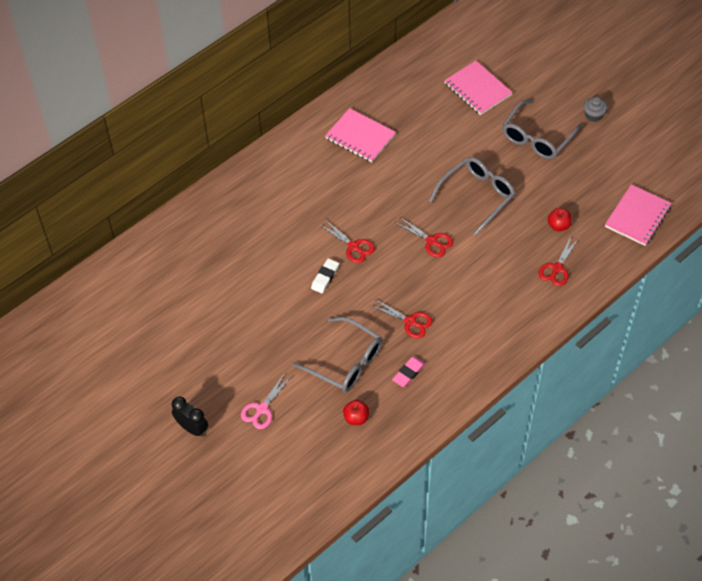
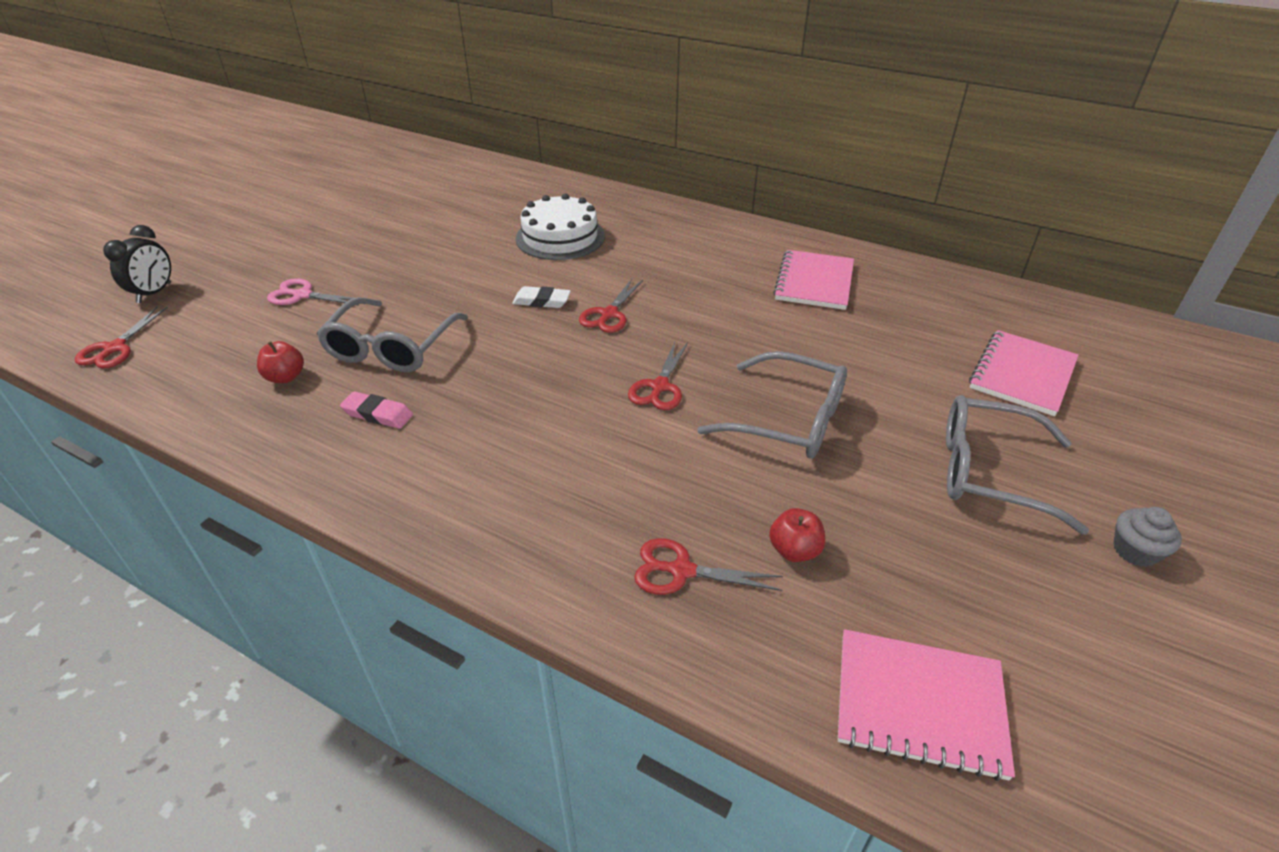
camera: 70 degrees right, 15 degrees down
(192, 428) = (273, 253): black clock -> black clock (154, 293)
(246, 251) = (560, 237): none -> white cake
(410, 321) = (484, 395): red scissors -> red scissors (115, 348)

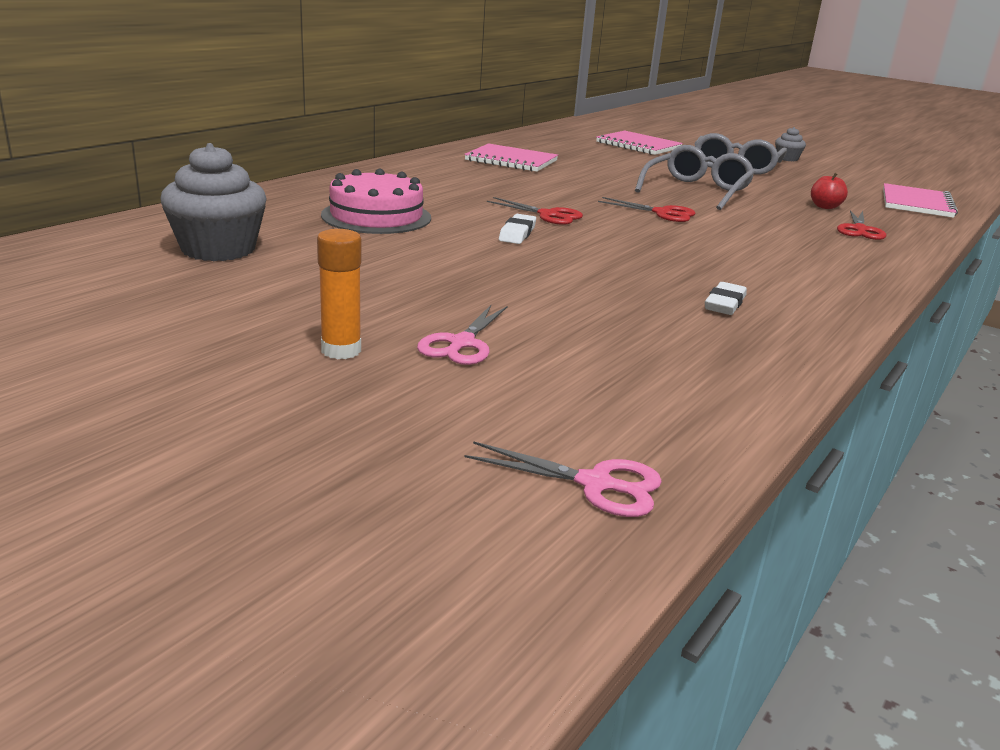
camera: 85 degrees left, 15 degrees down
(115, 348) = (595, 484): red scissors -> pink scissors
(154, 293) = (404, 469): black clock -> none
(285, 377) = (665, 348): red apple -> none
(296, 259) = (341, 350): none -> orange glue stick
(378, 414) = (724, 304): pink eraser -> white eraser
(392, 347) = (600, 296): grey glasses -> none
(461, 199) = (218, 249): none -> grey cupcake
(560, 237) = (376, 216): white cake -> pink cake

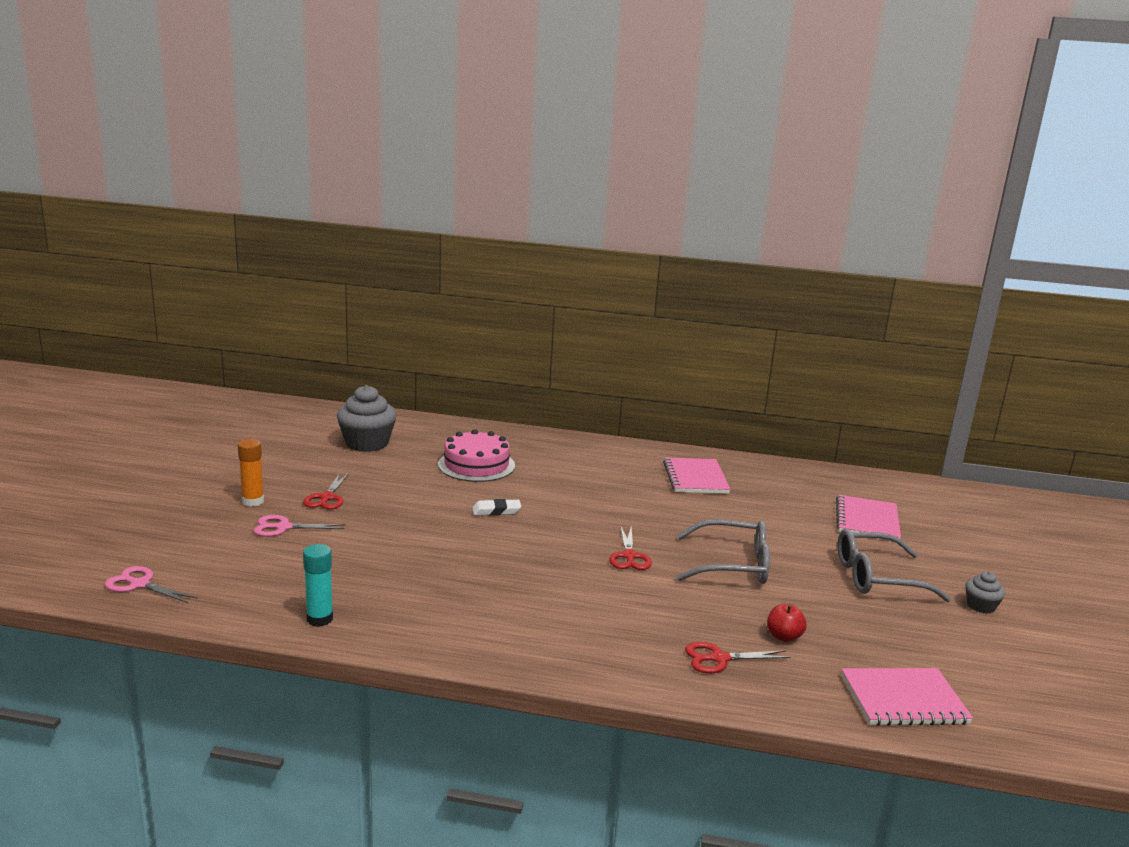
camera: 65 degrees right, 5 degrees down
(548, 215) = (556, 514): red scissors -> red scissors (327, 498)
(595, 484) = (140, 584): pink scissors -> pink scissors turned 120 degrees clockwise
(724, 304) = (424, 600): white eraser -> none
(757, 364) = (319, 619): none -> turquoise glue stick

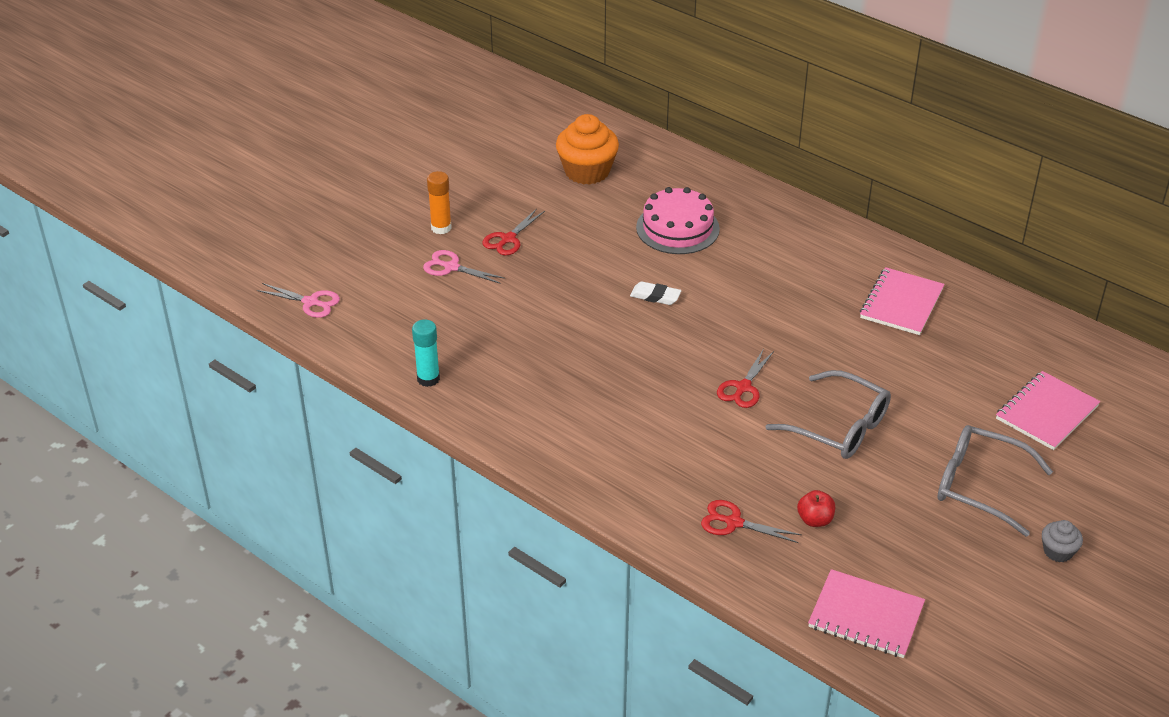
camera: 30 degrees right, 20 degrees up
(140, 584) = (310, 302): pink scissors -> pink scissors turned 150 degrees clockwise
(367, 443) = (587, 171): grey cupcake -> orange cupcake

